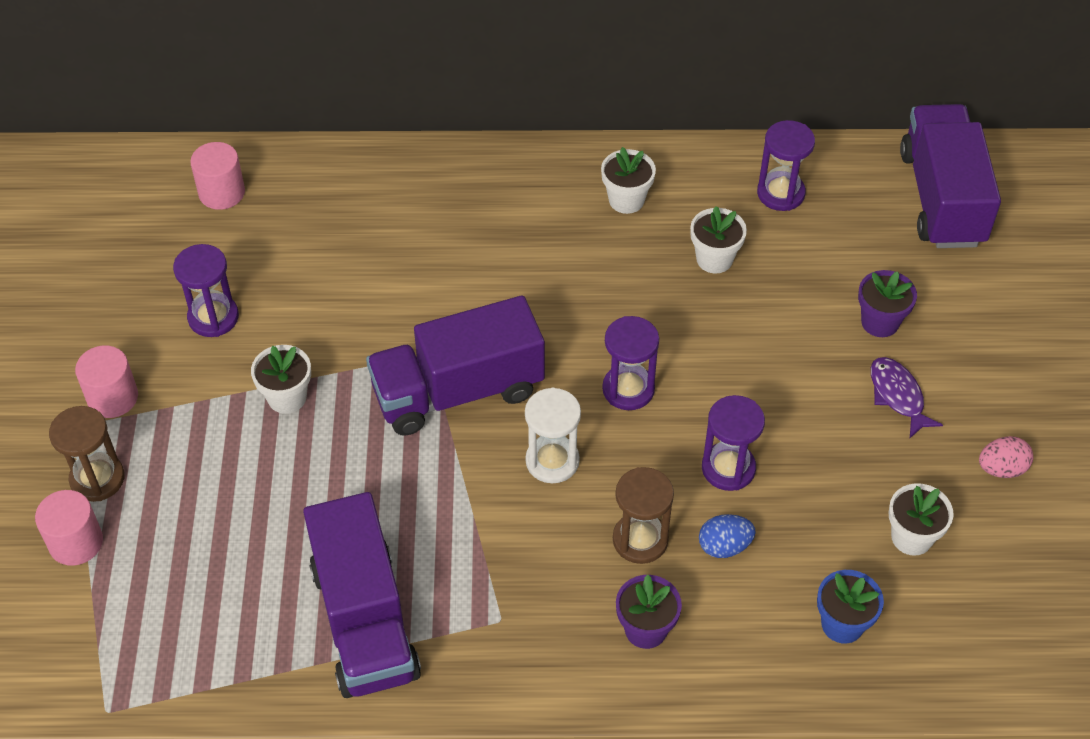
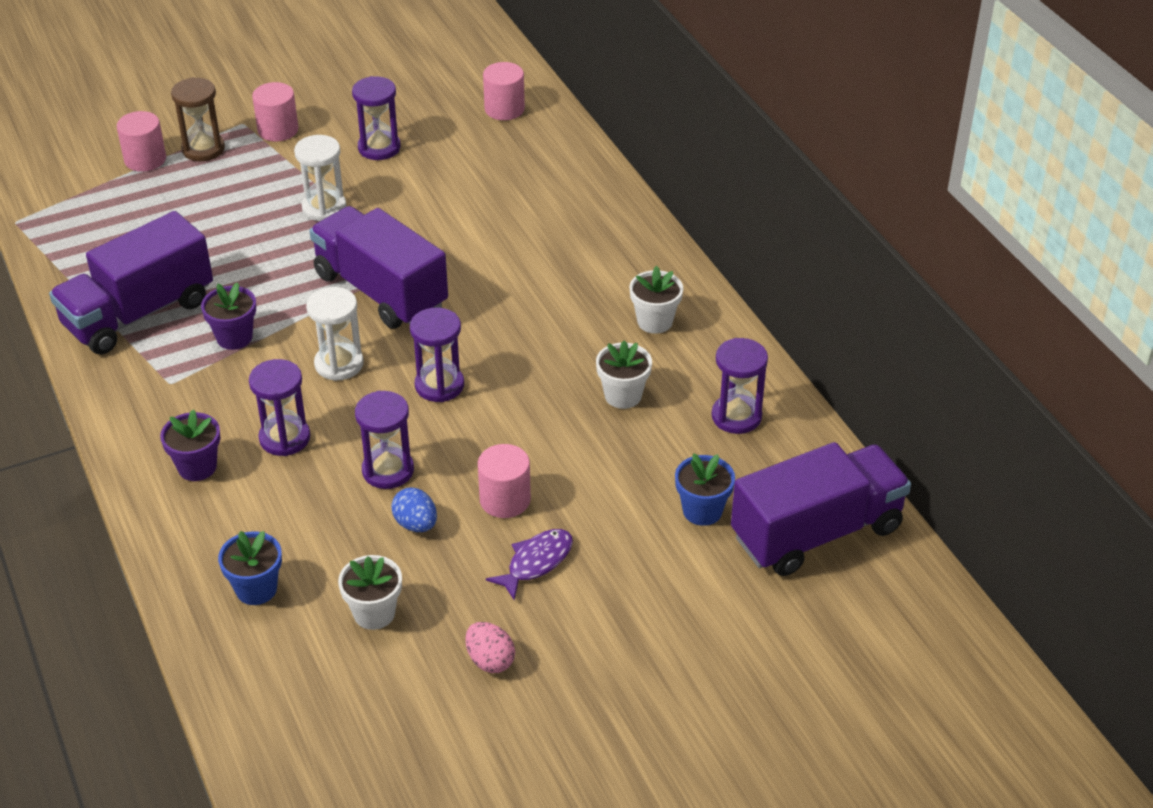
camera: 65 degrees right, 10 degrees down
(287, 397) = (324, 208): white flower pot -> white hourglass
(640, 540) = (285, 438): brown hourglass -> purple hourglass
(724, 546) = (303, 491): blue egg -> blue egg (416, 524)
(809, 391) = (505, 500): none -> pink cylinder
(880, 322) = (620, 527): purple flower pot -> purple flower pot (234, 337)
(884, 260) = (702, 511): none -> blue flower pot

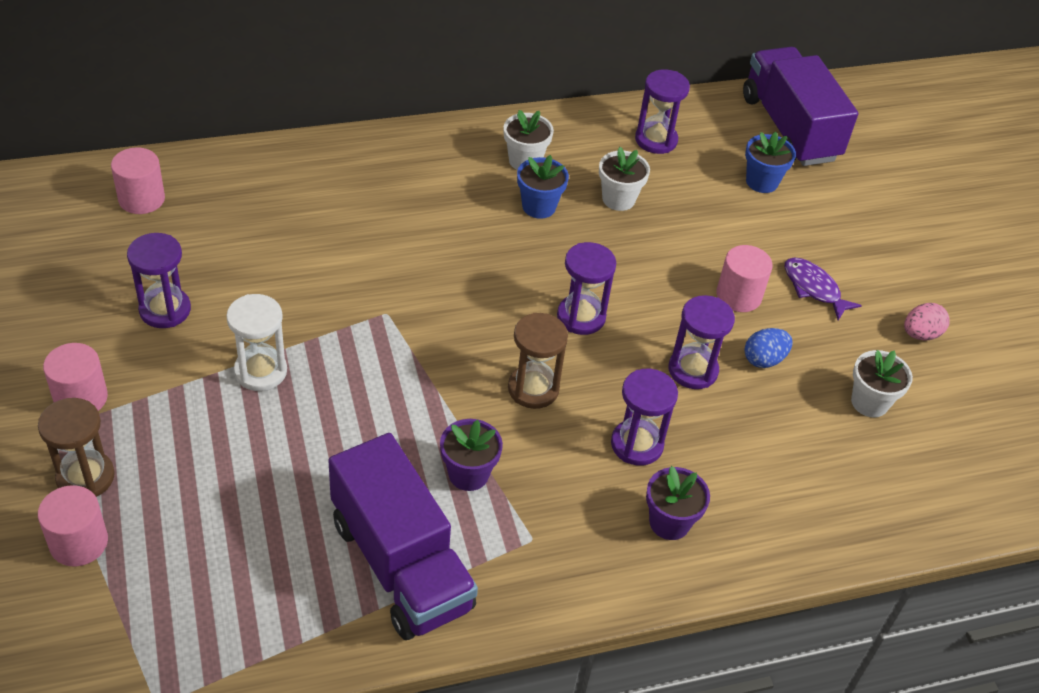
camera: 85 degrees left, 5 degrees up
(256, 589) = (839, 486): blue flower pot -> blue flower pot (539, 206)
(339, 364) = (533, 389): white hourglass -> brown hourglass
(381, 291) = (425, 341): purple truck -> none

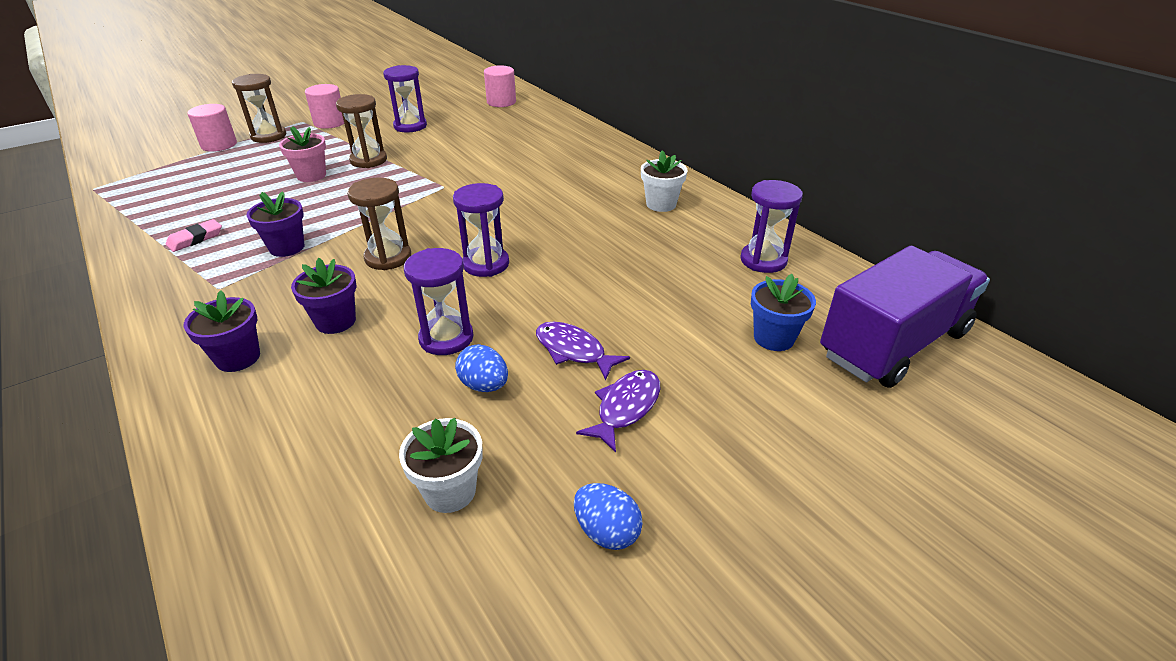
camera: 75 degrees right, 10 degrees down
(260, 371) = (368, 160): white hourglass -> brown hourglass
(274, 436) = (311, 175): none -> pink flower pot
(401, 564) = (195, 239): purple truck -> pink eraser
(539, 206) = (609, 220): blue flower pot -> none
(618, 199) = (656, 255): white flower pot -> none
(637, 444) = (335, 321): purple hourglass -> purple flower pot
(738, 295) = (573, 351): pink cylinder -> purple fish
(920, 334) = (607, 532): pink egg -> blue egg

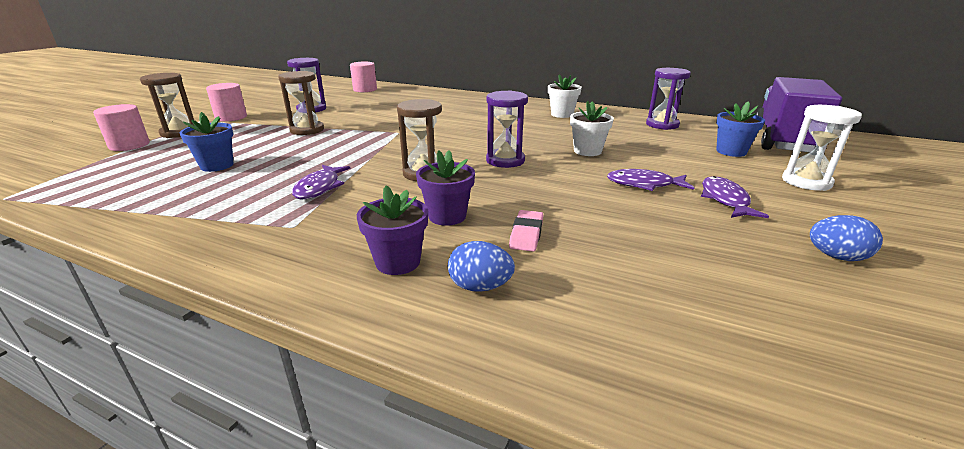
camera: 30 degrees left, 10 degrees down
(195, 239) = (208, 203): pink eraser -> pink eraser (526, 234)
(248, 192) = (217, 166): none -> blue flower pot
(287, 247) = (319, 188): purple flower pot -> purple fish
(311, 175) = (267, 146): pink flower pot -> none
(446, 338) = (551, 201): purple hourglass -> none
(450, 491) = (716, 275): white flower pot -> white flower pot (587, 151)
(484, 385) = (625, 216): blue egg -> blue egg (480, 287)
(781, 423) = (806, 182): none -> white hourglass

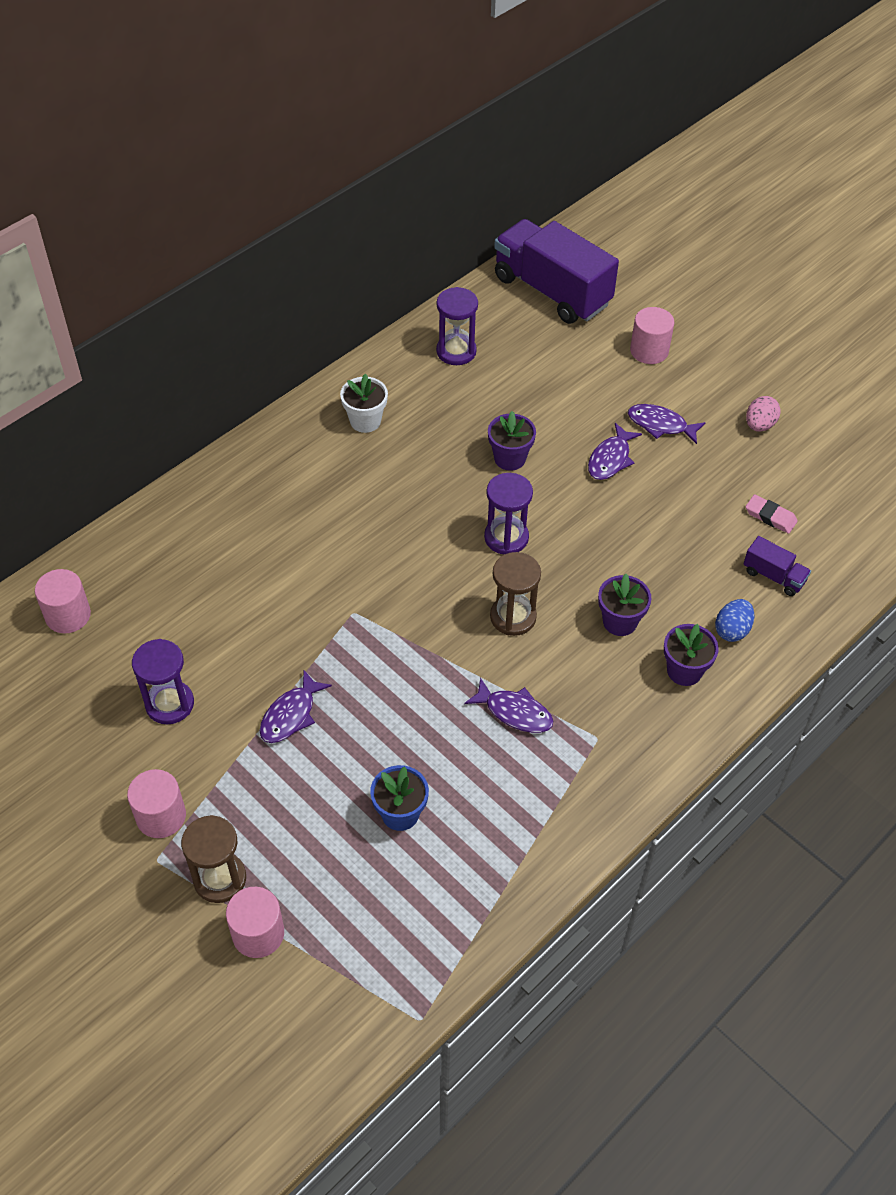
camera: 70 degrees left, 25 degrees up
(307, 130) = (291, 715): brown hourglass -> purple fish
(526, 234) = (670, 578): pink eraser -> pink eraser (770, 516)
(587, 151) = (510, 458): white flower pot -> purple flower pot
(601, 308) = (773, 576): none -> purple truck
(731, 151) = (562, 350): blue flower pot -> none
(806, 182) = (649, 351): white hourglass -> pink cylinder
(836, 257) = (759, 425): blue egg -> pink egg

